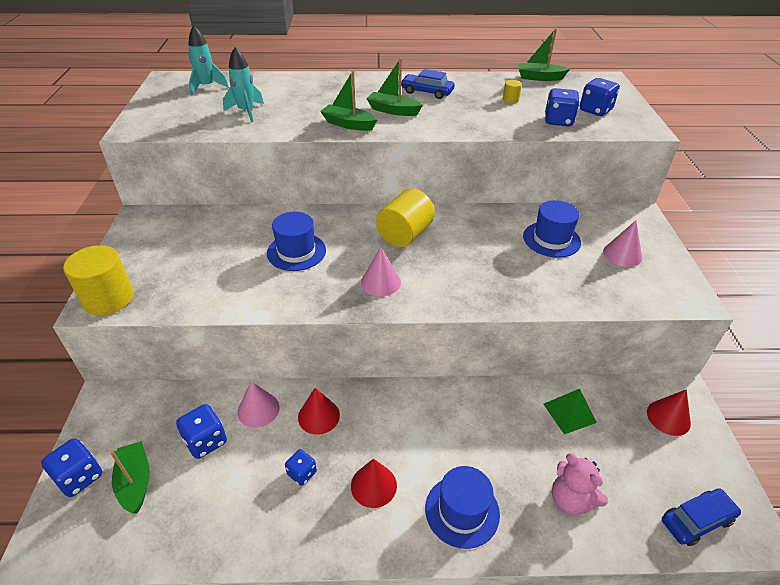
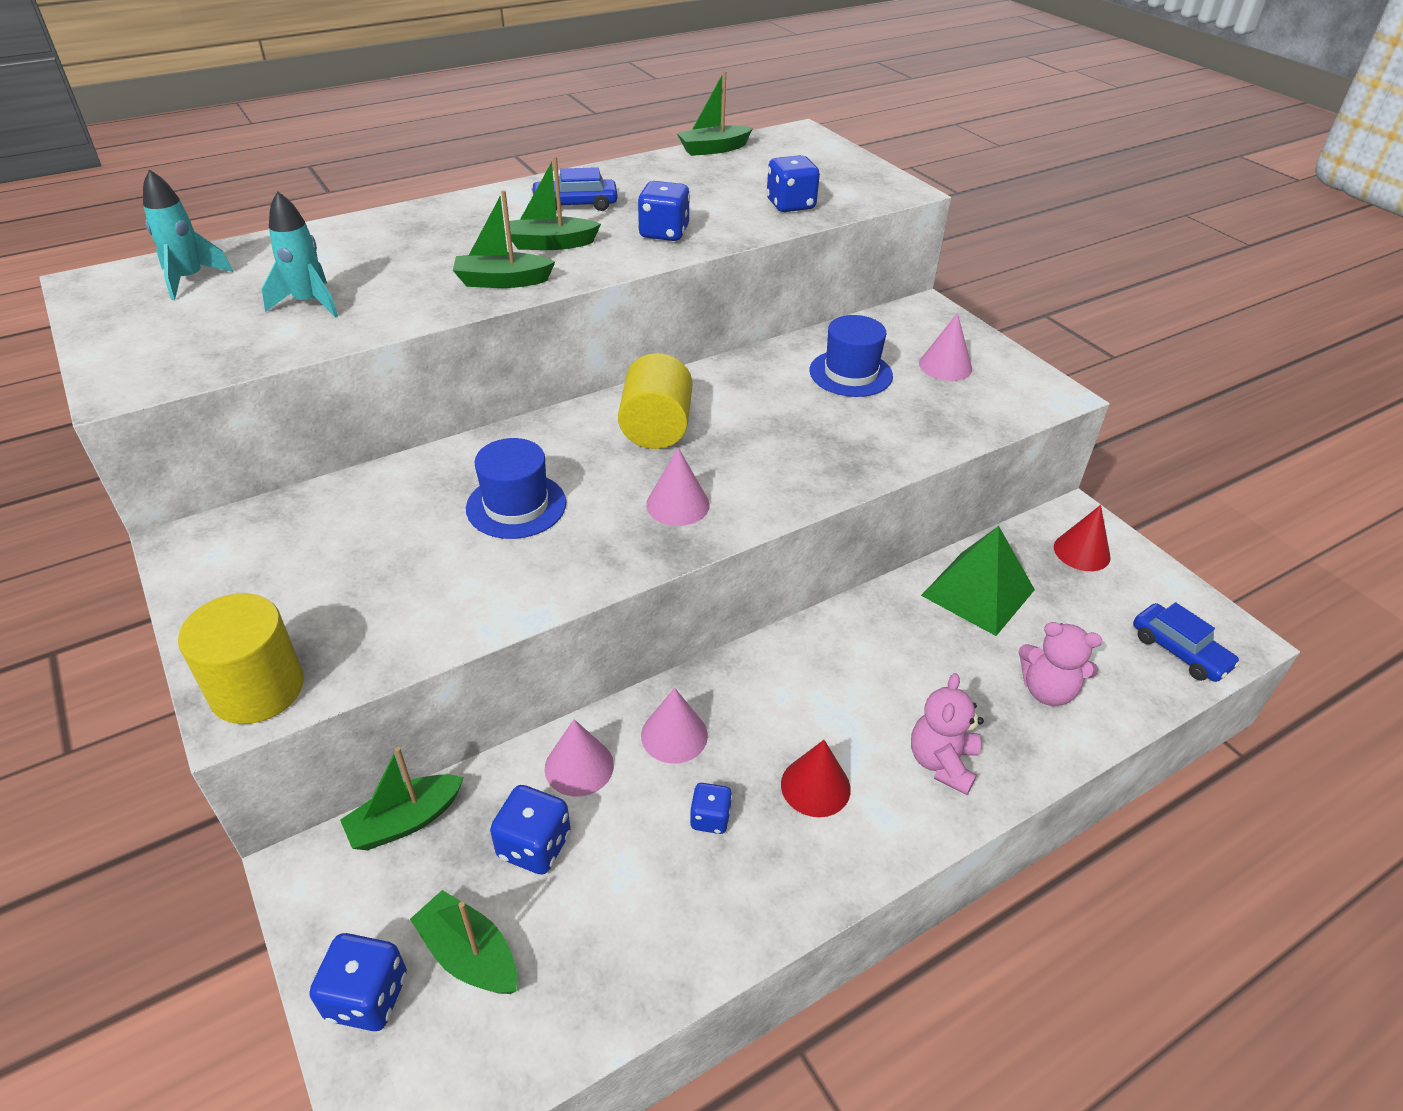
camera: 30 degrees left, 0 degrees up
(160, 397) = (405, 821): none -> green boat
(318, 416) = (674, 735): red cone -> pink cone
(462, 511) = (942, 762): blue hat -> pink teddy bear
(510, 99) = (703, 189): yellow cylinder -> none
(569, 413) = (978, 592): green pyramid -> green pyramid, size x1.57
(595, 110) = (823, 180): blue dice -> blue dice (664, 233)
(696, 520) = (1179, 651): blue car -> blue car turned 105 degrees clockwise

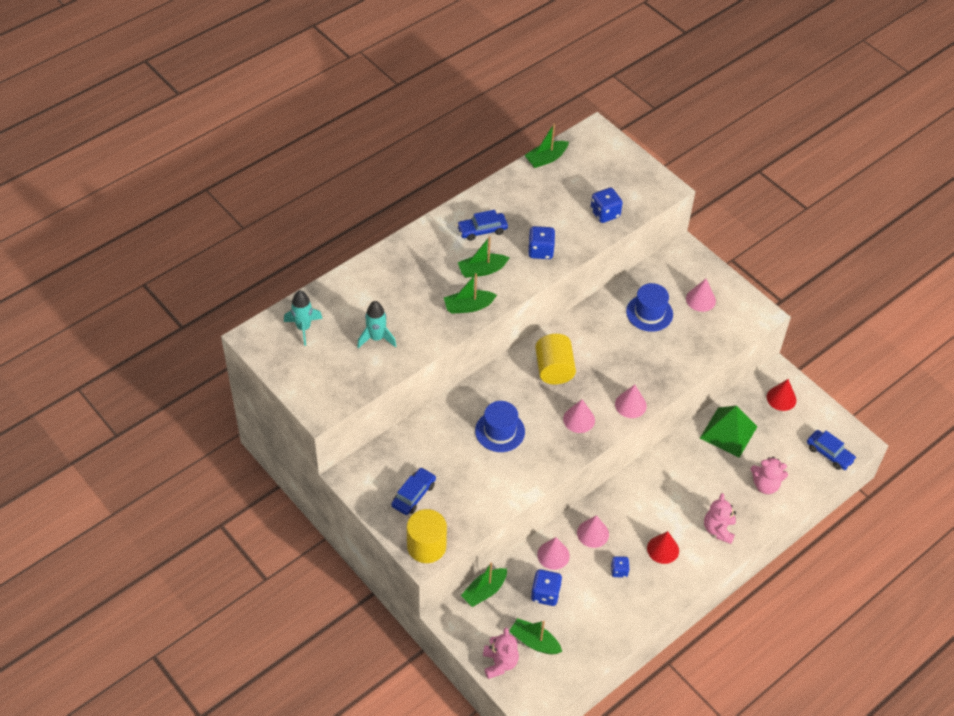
camera: 10 degrees left, 10 degrees up
(289, 590) = (413, 495): none -> blue car
(367, 997) = (499, 663): blue dice -> pink teddy bear
(786, 493) = (630, 405): none -> pink cone

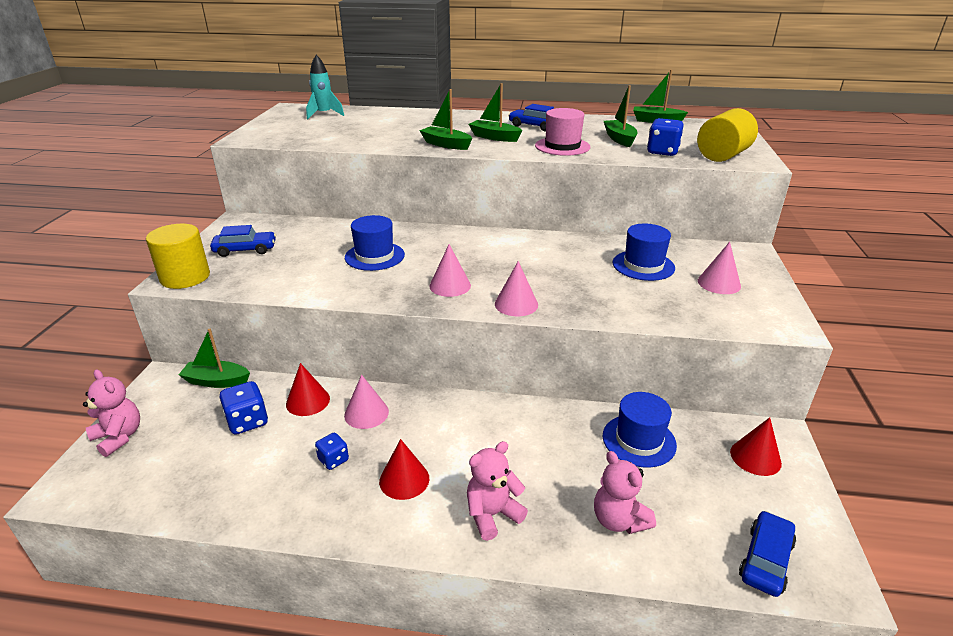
camera: 50 degrees right, 20 degrees down
(376, 338) = (352, 132): turquoise rocket -> none
(499, 663) = (119, 437): pink teddy bear -> pink teddy bear turned 90 degrees counterclockwise
(534, 642) = (169, 447): green boat -> green boat (619, 139)
(540, 251) = (562, 146): blue dice -> pink hat
(553, 555) = (308, 401): pink cone -> red cone
(554, 369) = (488, 251): yellow cylinder -> yellow cylinder (722, 156)
(728, 432) = (639, 440): green pyramid -> blue hat
(829, 454) = (765, 560): blue car -> blue car turned 150 degrees counterclockwise

